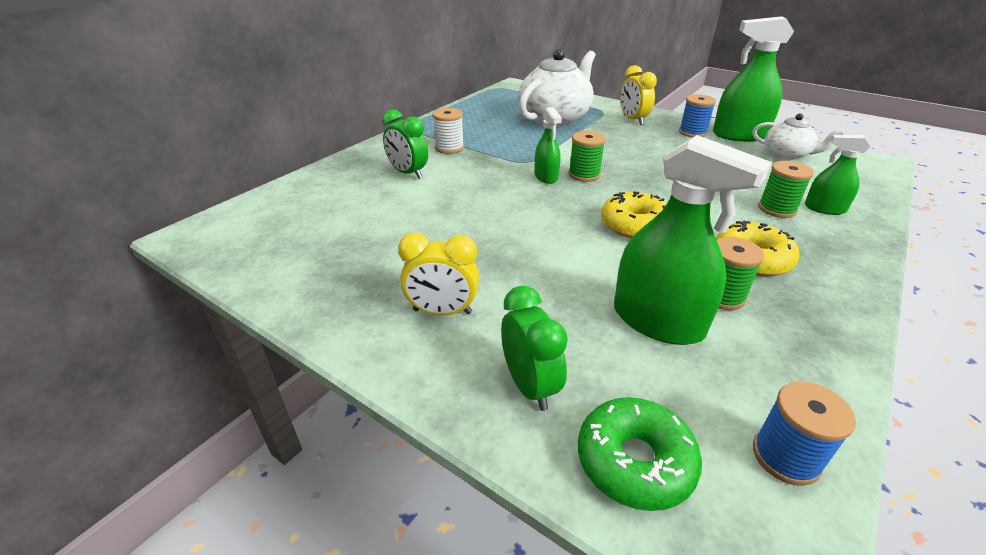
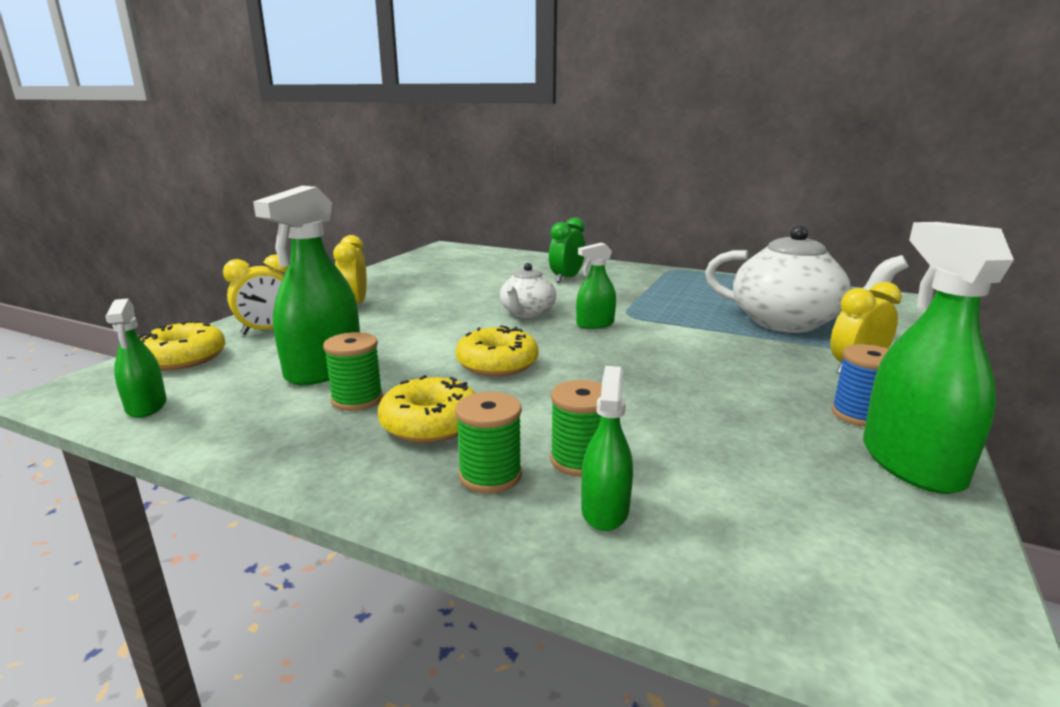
camera: 80 degrees right, 15 degrees down
(449, 148) = (635, 286): white spool -> none
(529, 386) = (267, 330): green clock -> yellow clock
(584, 175) = (614, 340): green spool -> green spool (490, 475)
(634, 461) = (183, 358): green donut -> yellow donut
(785, 457) = (146, 406): blue spool -> green spray bottle
(786, 154) = (856, 509): white teapot -> white teapot (527, 313)

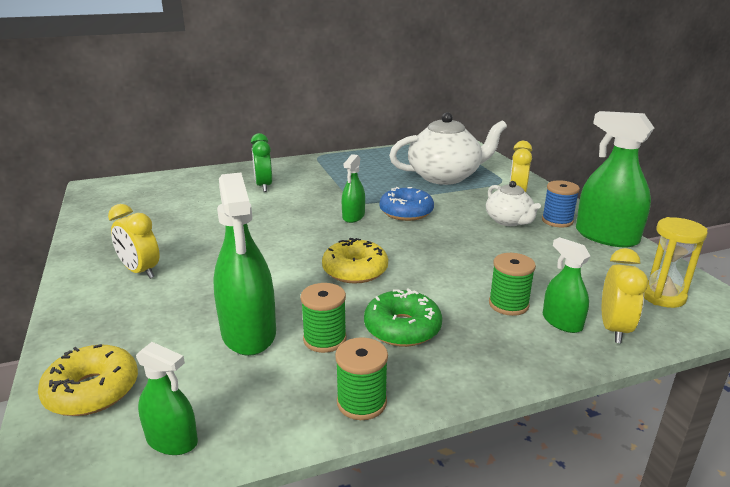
camera: 45 degrees left, 5 degrees up
(267, 330) = (113, 328): yellow clock -> yellow clock (614, 329)
(430, 424) = (402, 328): yellow donut -> green donut
(490, 475) = (490, 337): green spool -> green spool (361, 402)
(527, 313) = (295, 225): white teapot -> white teapot (509, 221)
(660, 338) = (406, 212): none -> blue donut
(844, 572) = (662, 296): none -> yellow hourglass

